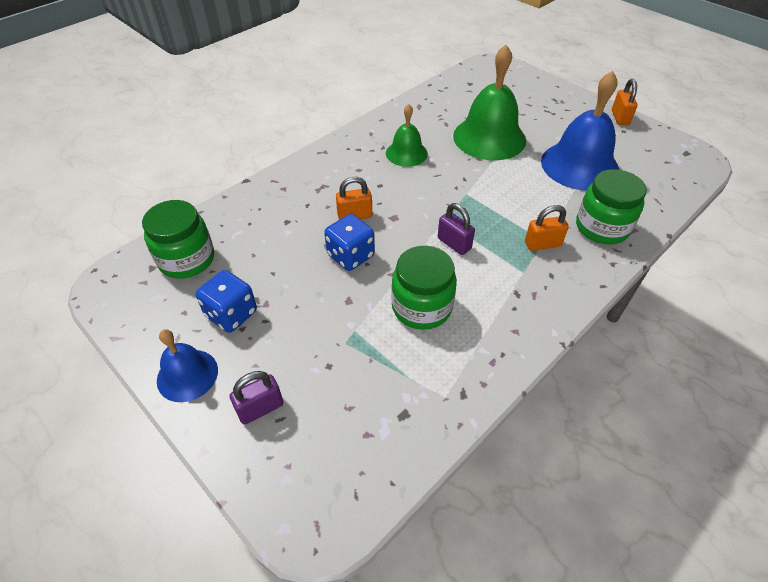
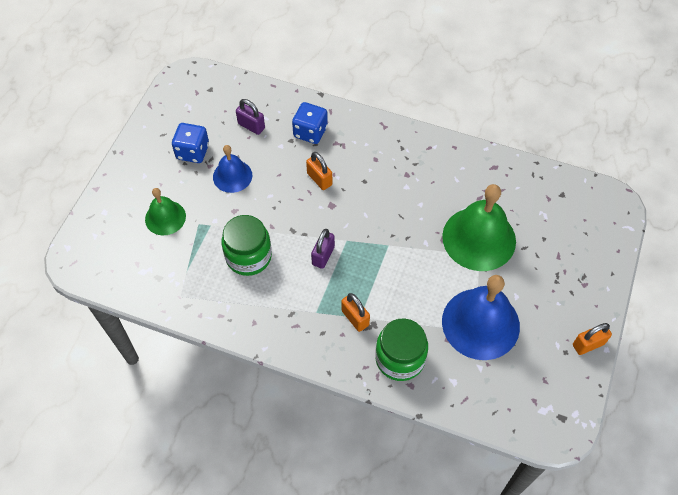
camera: 65 degrees right, 10 degrees up
(187, 259) = (226, 103): green jar -> none
(187, 375) = (139, 154): blue bell -> blue bell (232, 176)
(260, 408) = (132, 201): purple padlock -> purple padlock (251, 126)
(350, 256) = (276, 194): blue dice -> blue dice (310, 132)
(406, 153) = (417, 183): green bell -> green bell (165, 217)

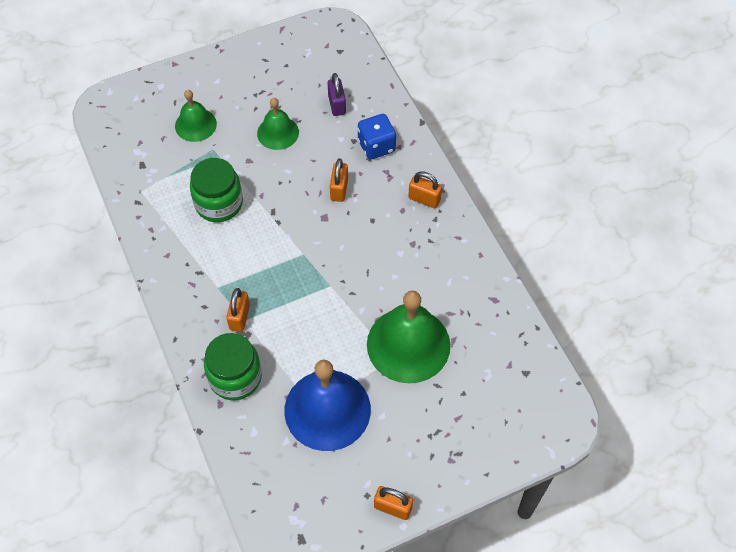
camera: 45 degrees right, 0 degrees up
(193, 152) = (271, 90): blue dice -> none
(232, 176) = (278, 132): blue bell -> green bell
(323, 255) = (272, 250): purple padlock -> none
(380, 141) = (424, 199): none -> orange padlock

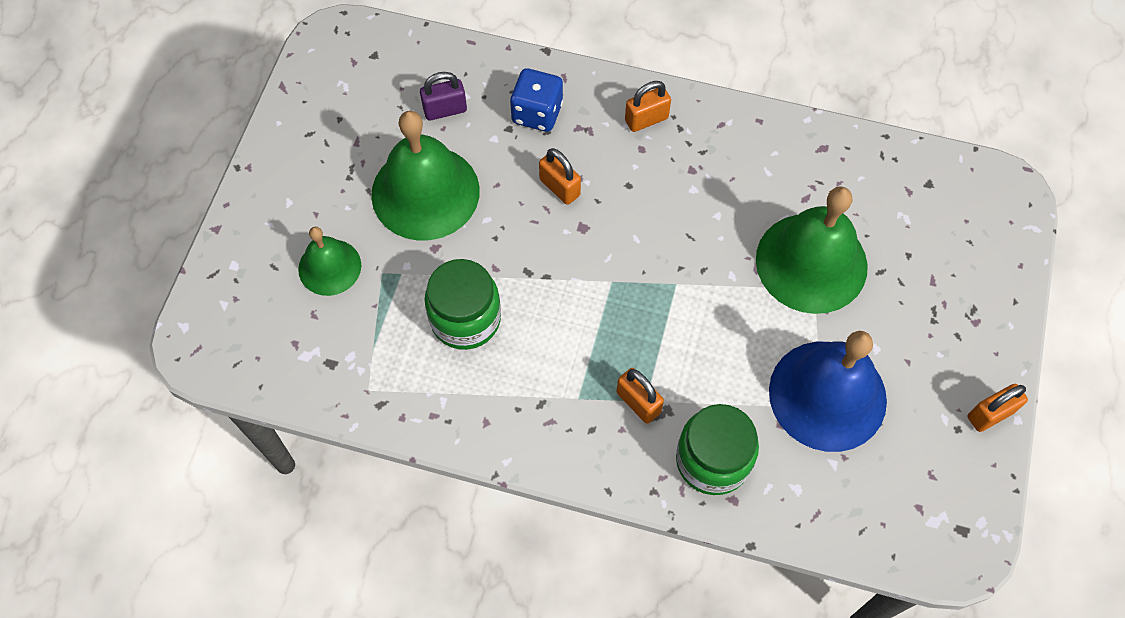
camera: 50 degrees left, 5 degrees up
(278, 132) = (425, 192): green bell -> green bell, size x1.78
(337, 105) = (445, 110): purple padlock -> purple padlock turned 45 degrees counterclockwise

